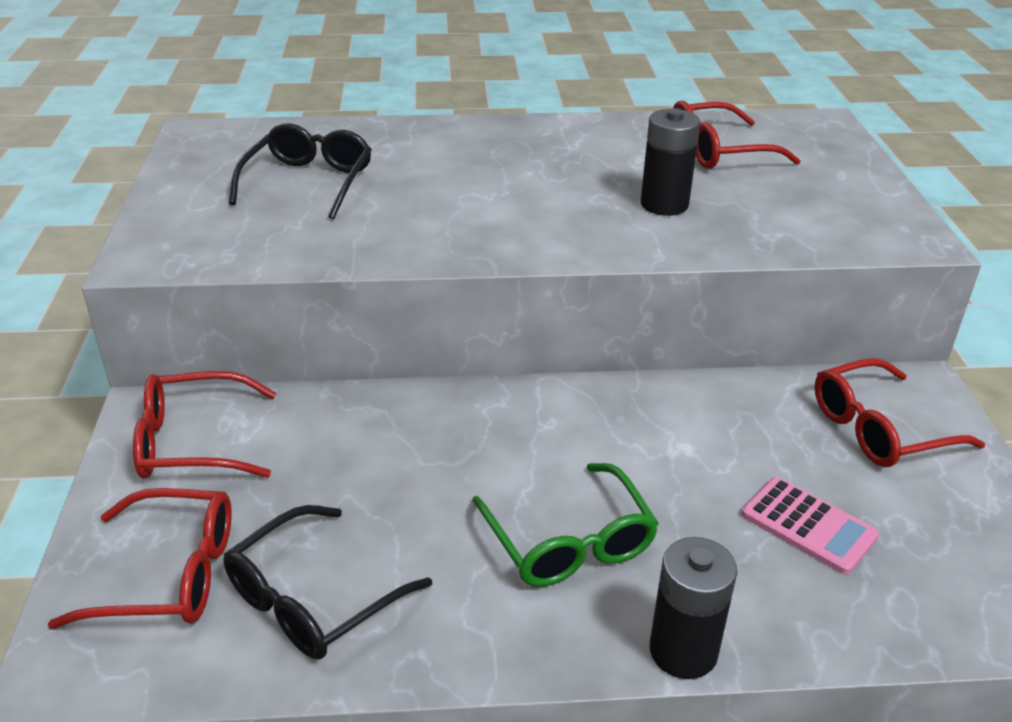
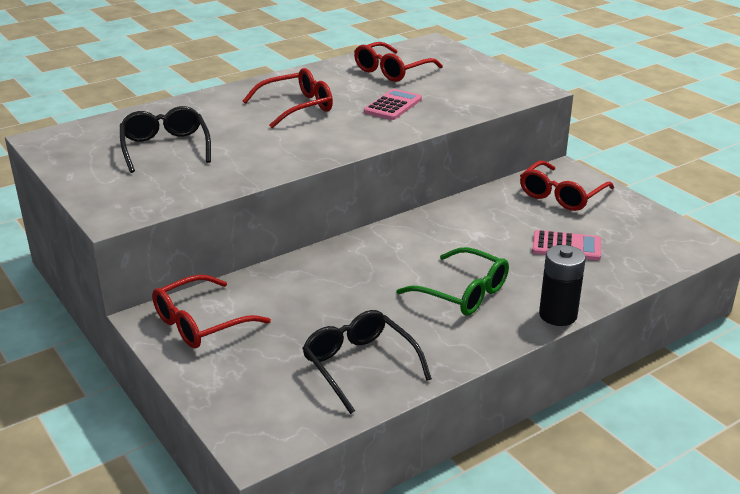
camera: 30 degrees left, 5 degrees down
(171, 574) = (267, 384): red glasses -> red glasses (297, 107)
(311, 600) = (359, 365): black glasses -> black glasses turned 135 degrees clockwise
(664, 204) = (393, 106): black battery -> pink calculator

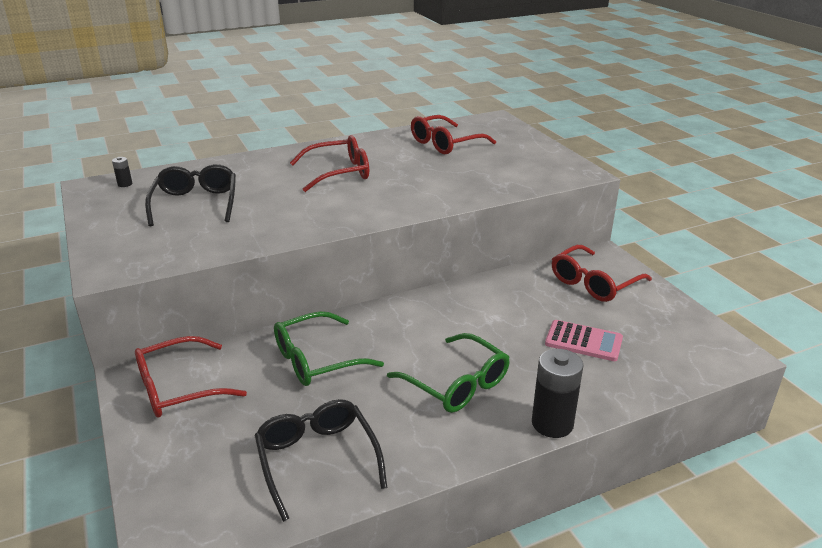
camera: 10 degrees right, 0 degrees up
(78, 134) = (125, 184): none -> black battery
(323, 286) = (315, 360): none -> green glasses
(393, 106) = (432, 178): pink calculator -> none

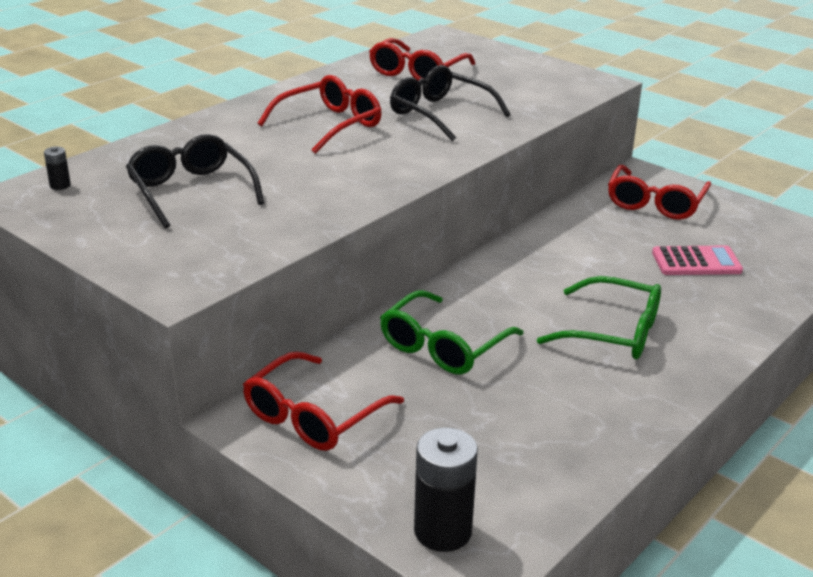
camera: 25 degrees left, 0 degrees up
(317, 459) = (543, 440): black glasses -> black glasses (439, 113)
(552, 423) = (735, 344): black battery -> black battery (443, 531)

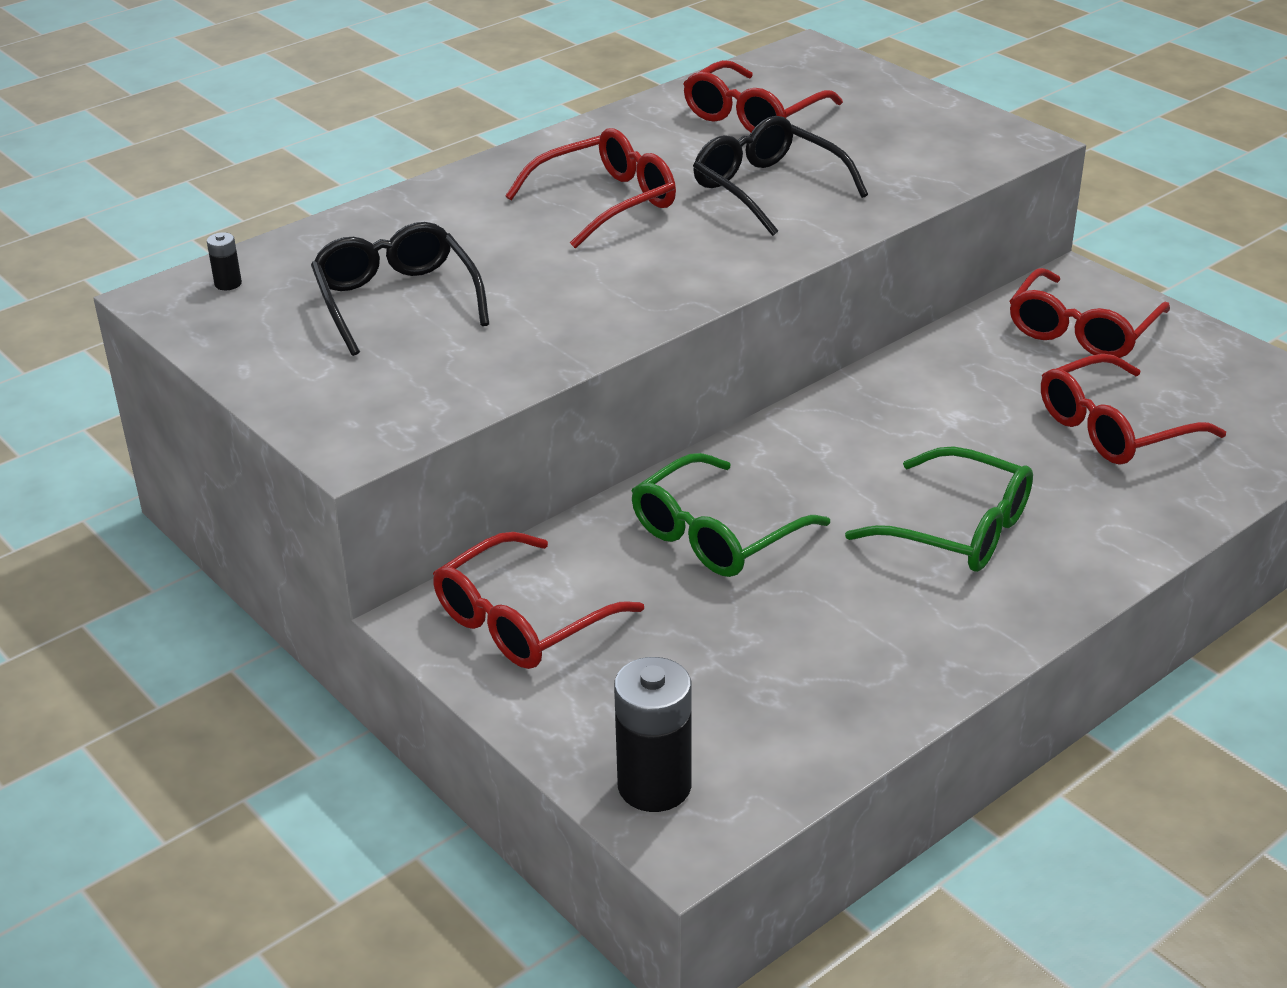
camera: 10 degrees right, 5 degrees up
(696, 262) = (1112, 429): pink calculator -> red glasses

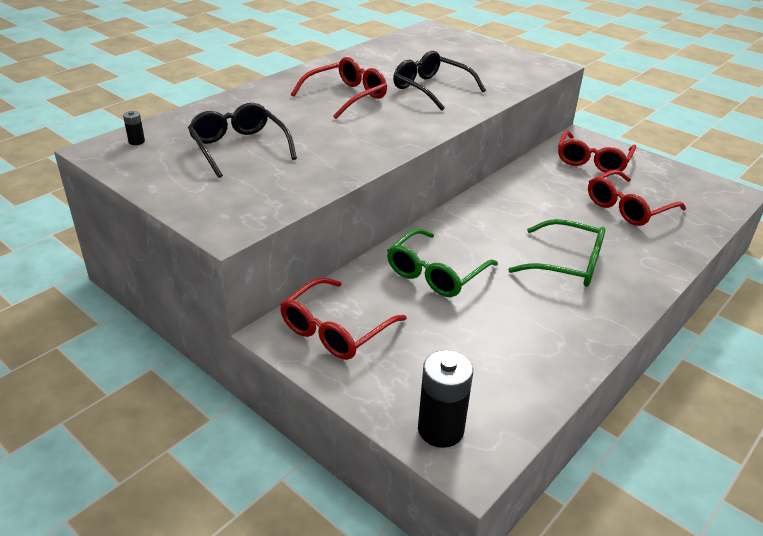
camera: 10 degrees left, 0 degrees up
(752, 116) = (412, 56): red glasses -> none

